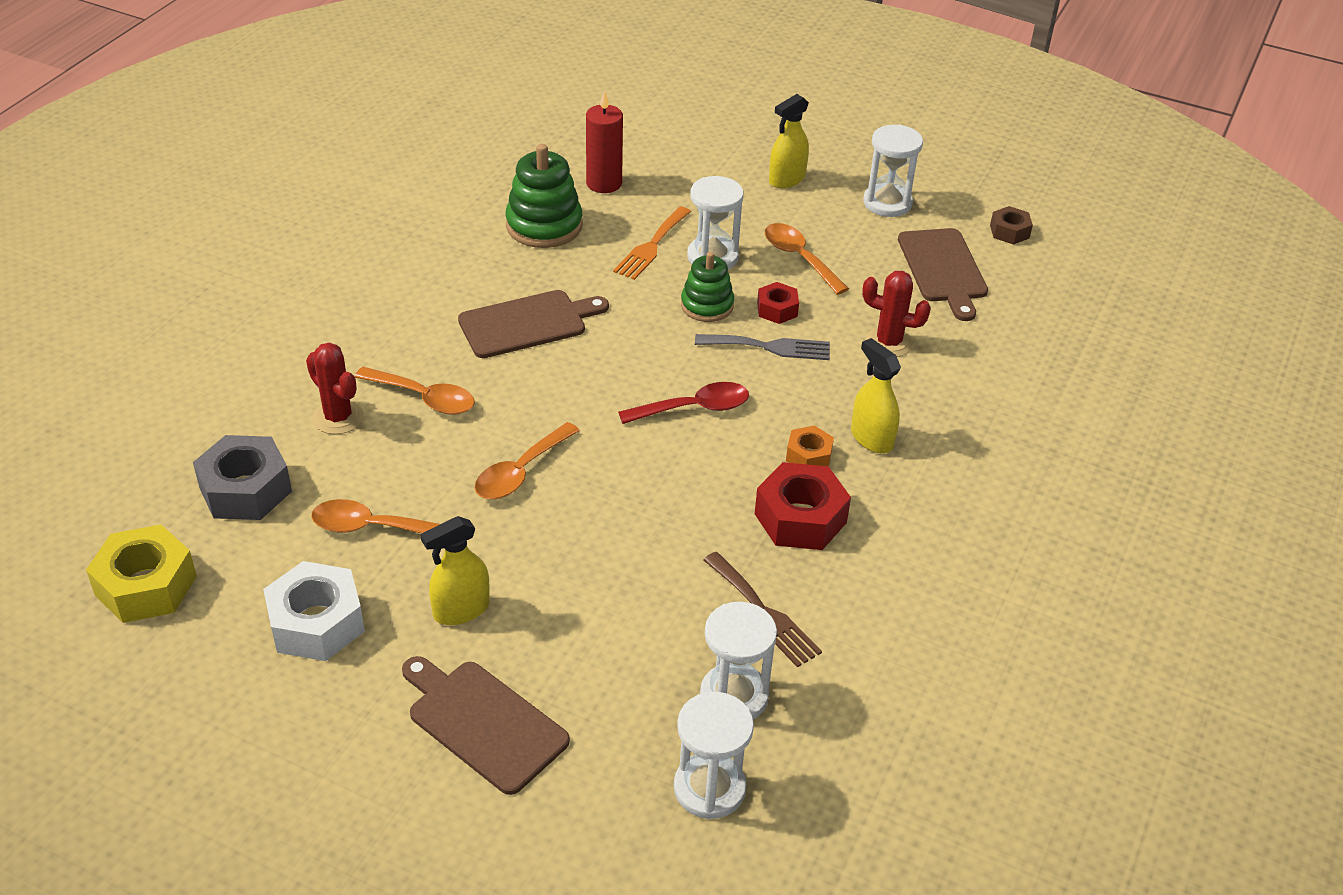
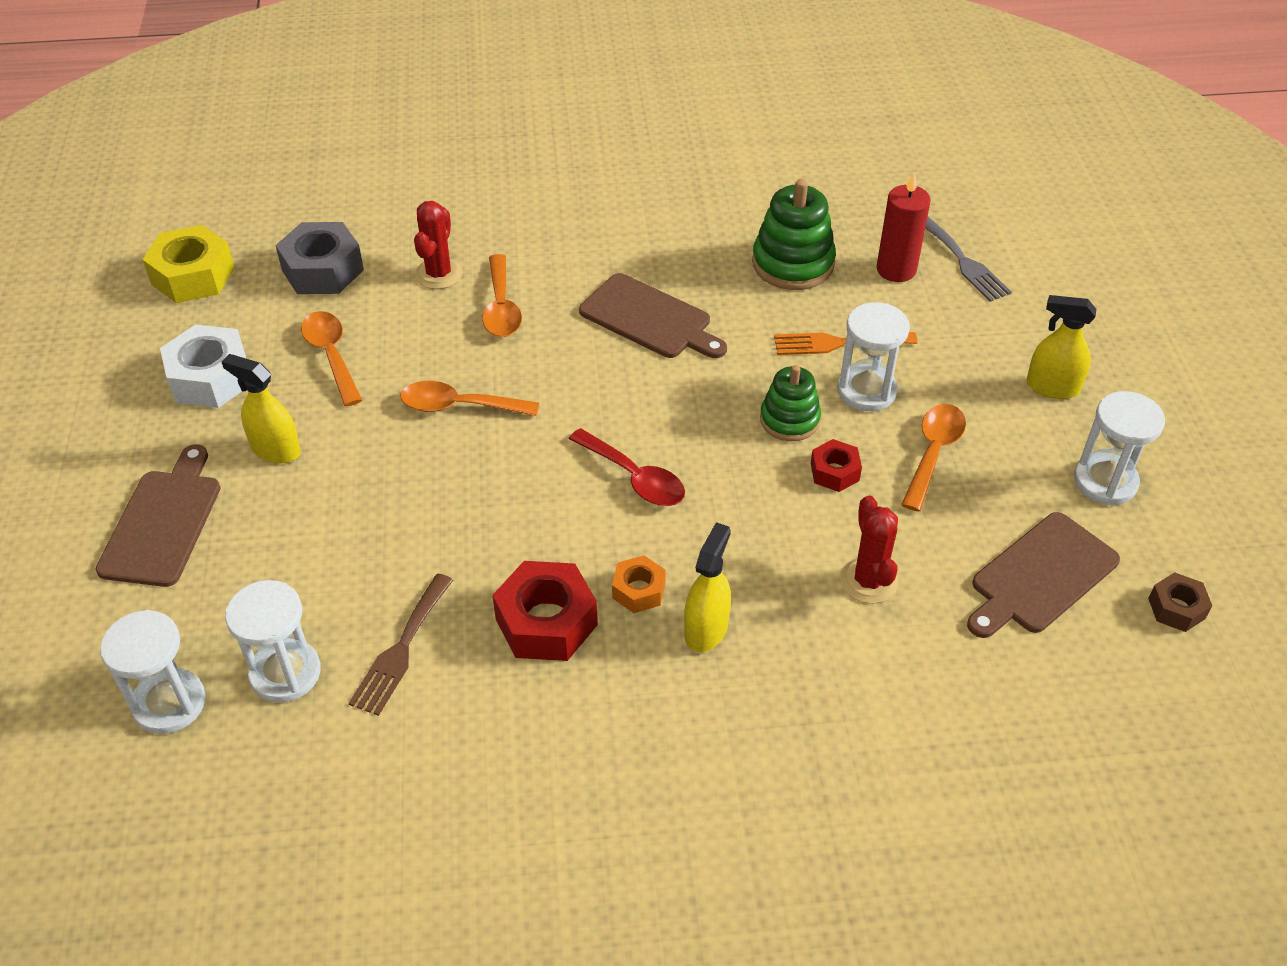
camera: 60 degrees right, 5 degrees up
(769, 347) = (772, 491): grey fork -> grey fork (964, 262)

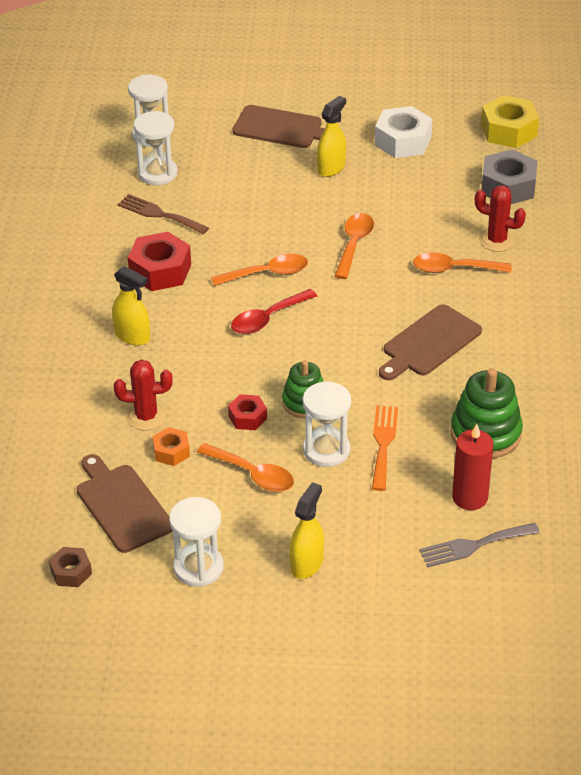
camera: 100 degrees right, 5 degrees down
(331, 355) = (415, 190): orange spoon -> orange spoon (267, 273)
(638, 590) = (172, 310): orange nut -> orange nut (171, 451)

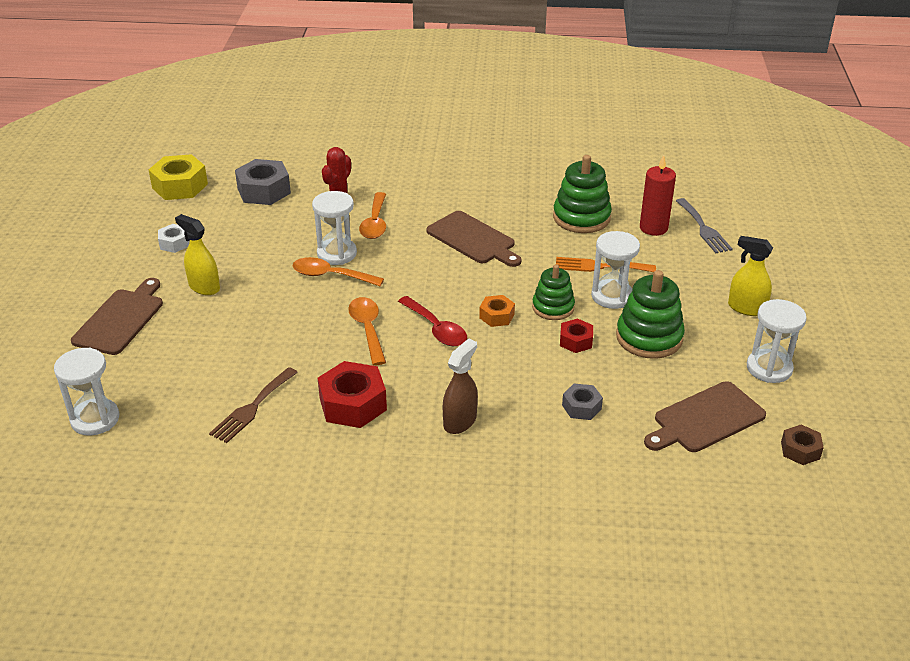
camera: 90 degrees left, 5 degrees down
(132, 336) = (460, 421): yellow spray bottle -> brown spray bottle
(146, 416) = (581, 407): red cactus -> grey nut
(157, 173) = (173, 411): white hourglass -> white hourglass (337, 254)
(171, 451) = (628, 388): orange nut -> orange nut (496, 316)
(252, 474) = (649, 337): orange spoon -> green stacking toy
(403, 141) = (174, 243): white nut -> white nut, size x0.56

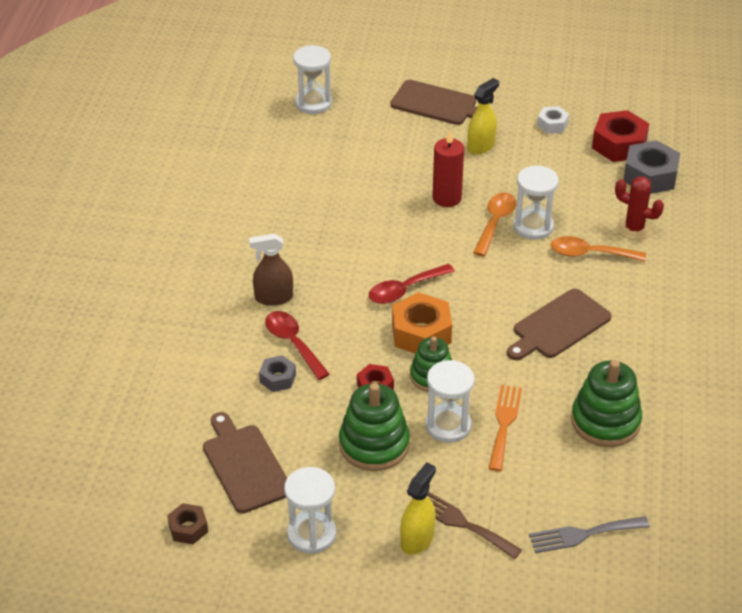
camera: 95 degrees right, 5 degrees up
(180, 186) = (655, 121): yellow nut -> none
(252, 408) = (312, 180): brown fork -> brown fork (462, 523)
(353, 404) = (307, 235): red nut -> red nut (619, 145)
(367, 329) = (409, 245): orange spoon -> none
(460, 421) = (273, 297): brown spray bottle -> brown spray bottle turned 135 degrees clockwise
(496, 316) = (421, 333): orange nut -> orange nut, size x1.79
(528, 400) = (293, 343): none -> red spoon
(653, 228) = (584, 485): red candle -> red candle (447, 198)

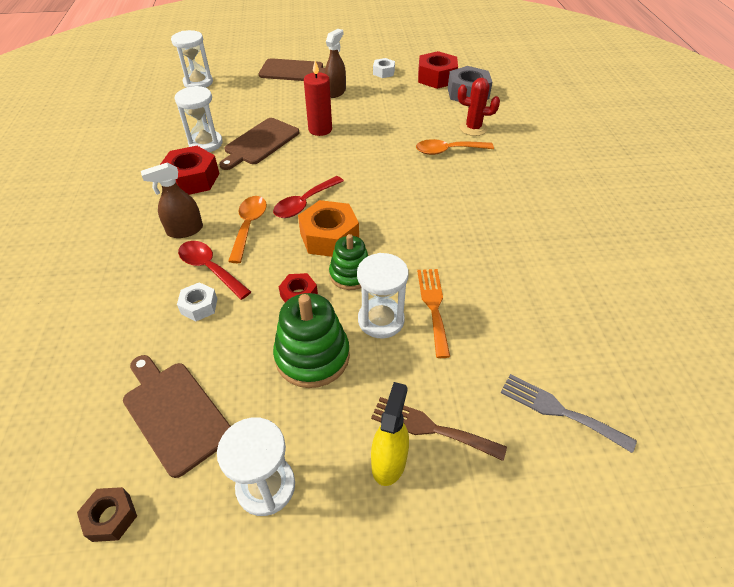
camera: 15 degrees left, 5 degrees up
(277, 378) = (199, 306): grey nut -> white nut
(288, 238) = (192, 179): none -> red nut
(481, 146) = (336, 92): yellow spray bottle -> brown spray bottle
(495, 222) = (364, 140): orange spoon -> orange spoon (249, 226)
(533, 226) = (395, 139): white hourglass -> white hourglass (205, 143)
(558, 326) = (446, 209): brown cutting board -> brown cutting board (260, 143)
(583, 534) = (559, 410): grey fork -> grey fork turned 60 degrees clockwise
(605, 421) = (524, 285): green stacking toy -> none

